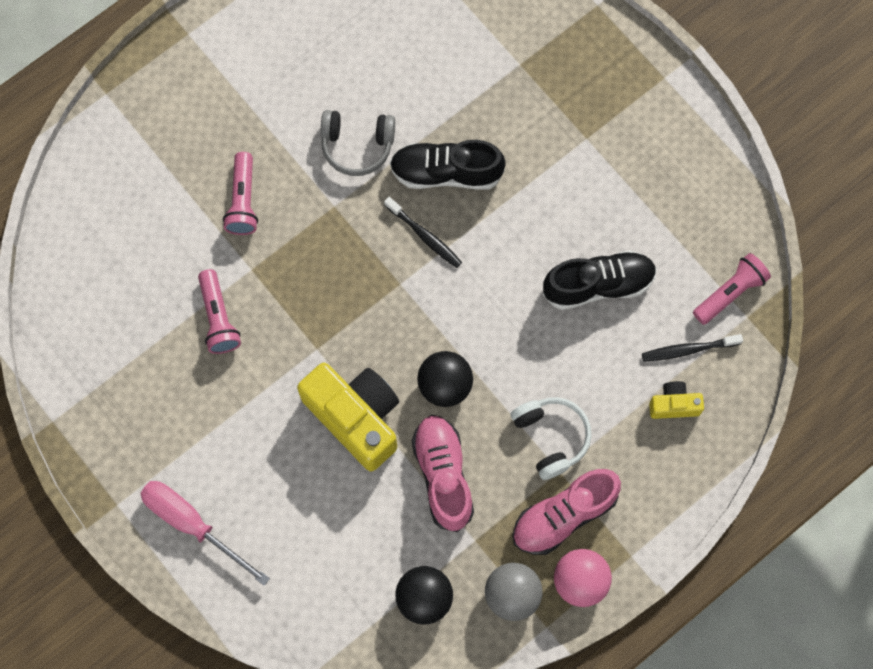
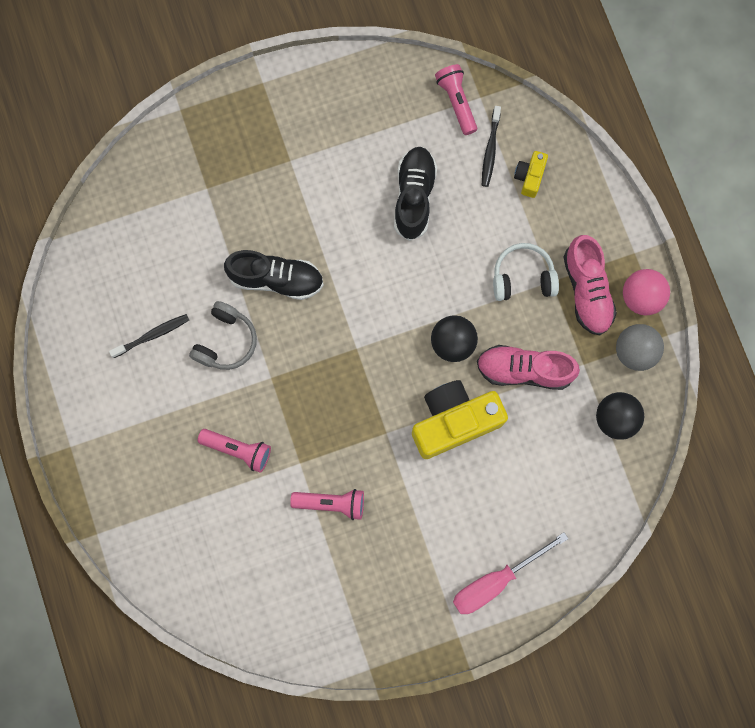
camera: 70 degrees left, 5 degrees up
(425, 236) = (324, 315): black toothbrush -> black toothbrush (152, 335)
(446, 172) = (276, 279): black shoe -> black shoe turned 105 degrees counterclockwise

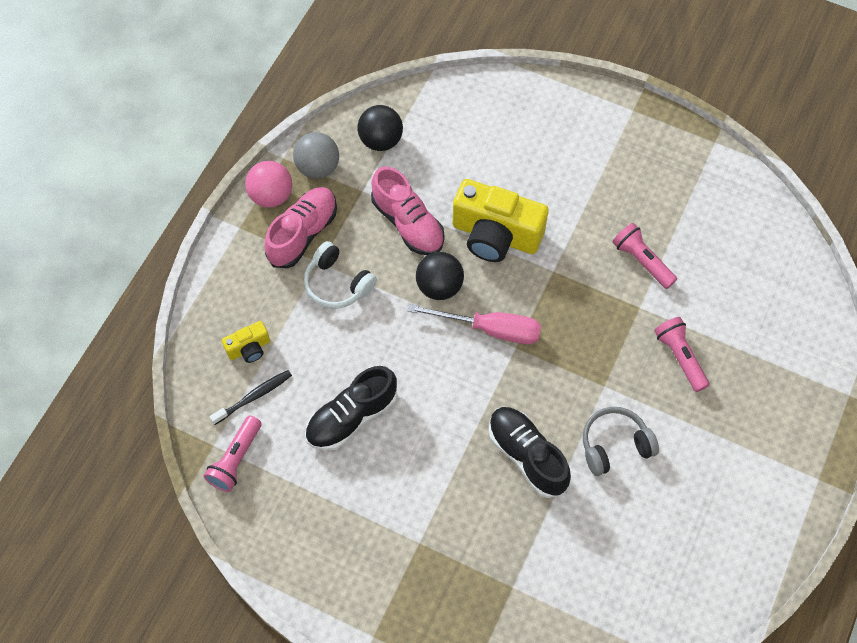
camera: 135 degrees left, 15 degrees down
(152, 335) = (672, 505): black toothbrush -> none
(495, 581) = (572, 119): pink screwdriver -> pink screwdriver (490, 329)

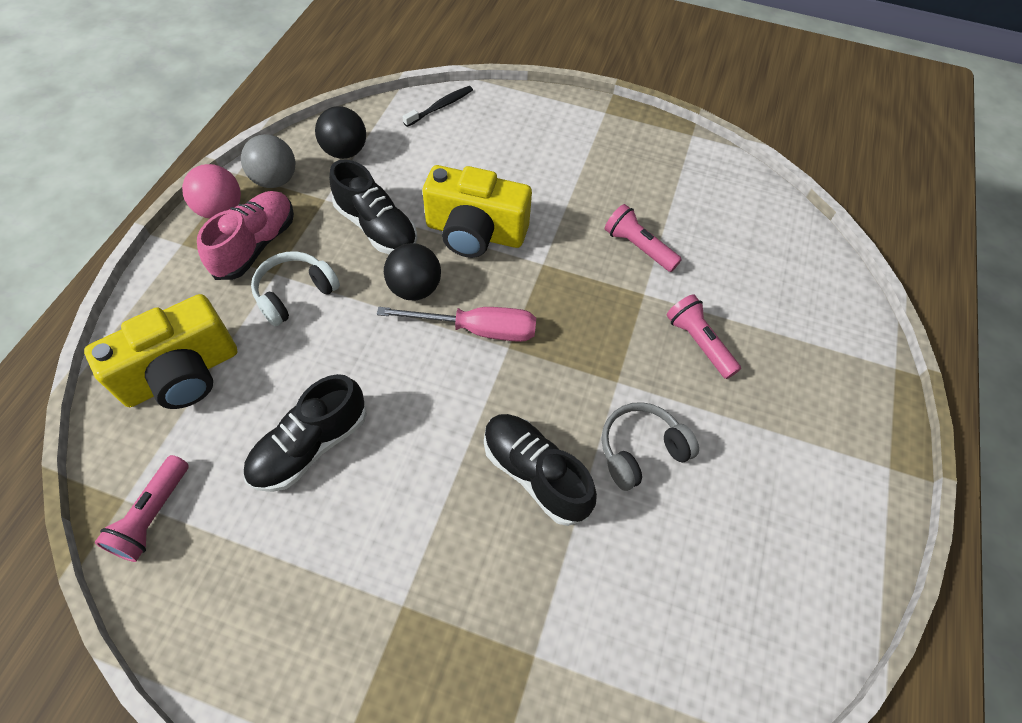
camera: 10 degrees left, 5 degrees down
(249, 348) = (182, 374): yellow camera -> yellow camera, size x2.11
(254, 396) = (184, 432): black toothbrush -> black toothbrush (440, 107)
(337, 283) = (295, 294): white headphones -> white headphones turned 105 degrees clockwise
(408, 224) = (377, 228): pink shoe -> black shoe

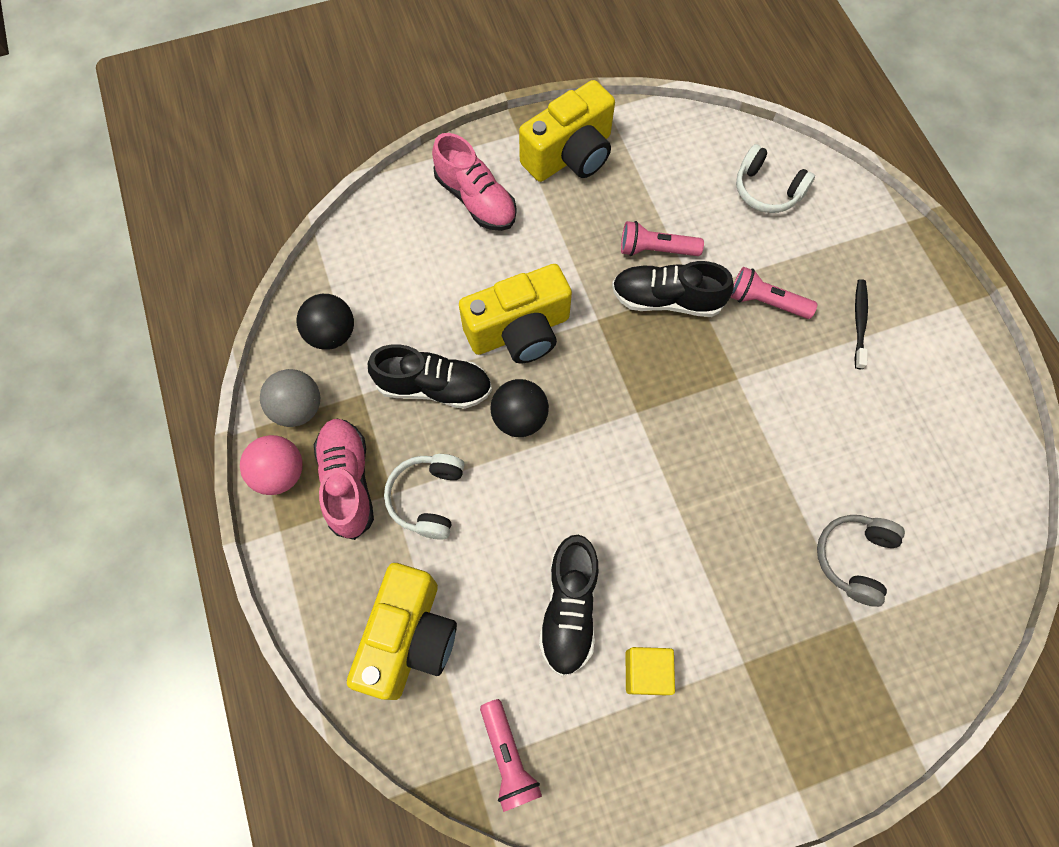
camera: 35 degrees left, 10 degrees up
(317, 543) = (646, 672): none -> yellow cube
(440, 107) = (371, 226): black toothbrush -> black toothbrush (859, 322)
(477, 330) = (600, 416): pink screwdriver -> none
(531, 133) = (476, 200): none -> pink shoe
(535, 473) = (744, 496): black shoe -> black shoe (666, 299)
(631, 147) = (570, 155): none -> yellow camera
(641, 450) = (798, 420): grey headphones -> grey headphones (854, 558)
(777, 264) = (767, 190): none -> white headphones

